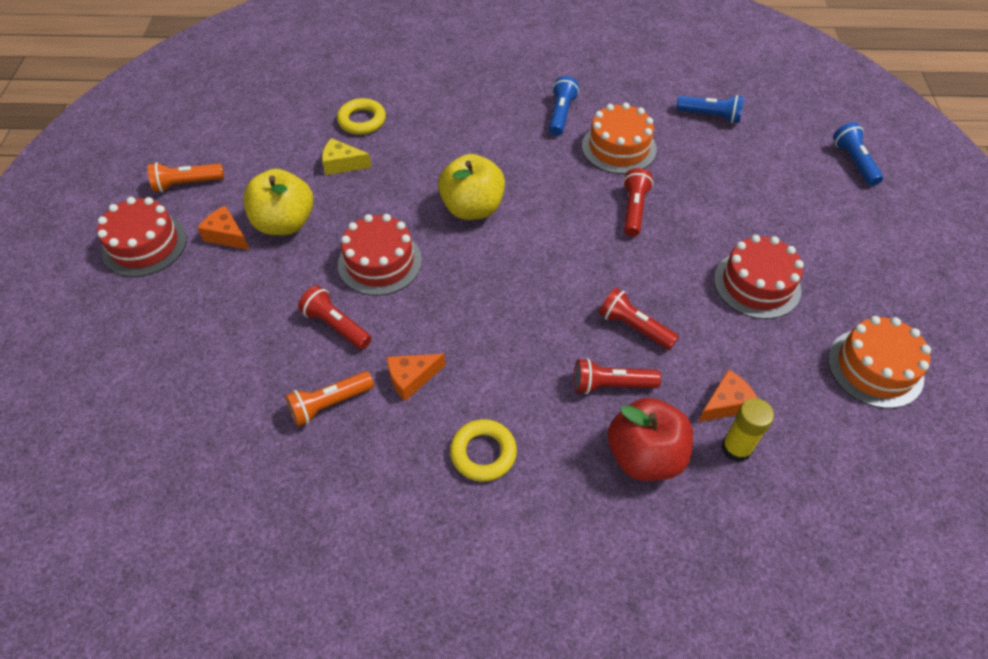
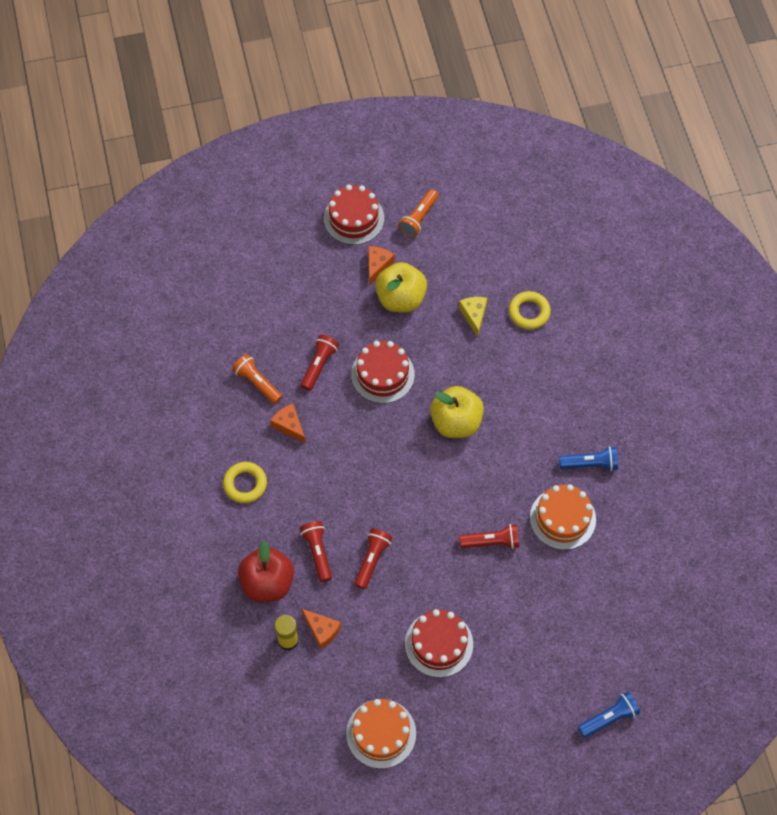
camera: 75 degrees right, 10 degrees up
(186, 184) = (419, 218): orange flashlight -> orange flashlight turned 120 degrees counterclockwise
(710, 116) = (631, 589): blue flashlight -> none

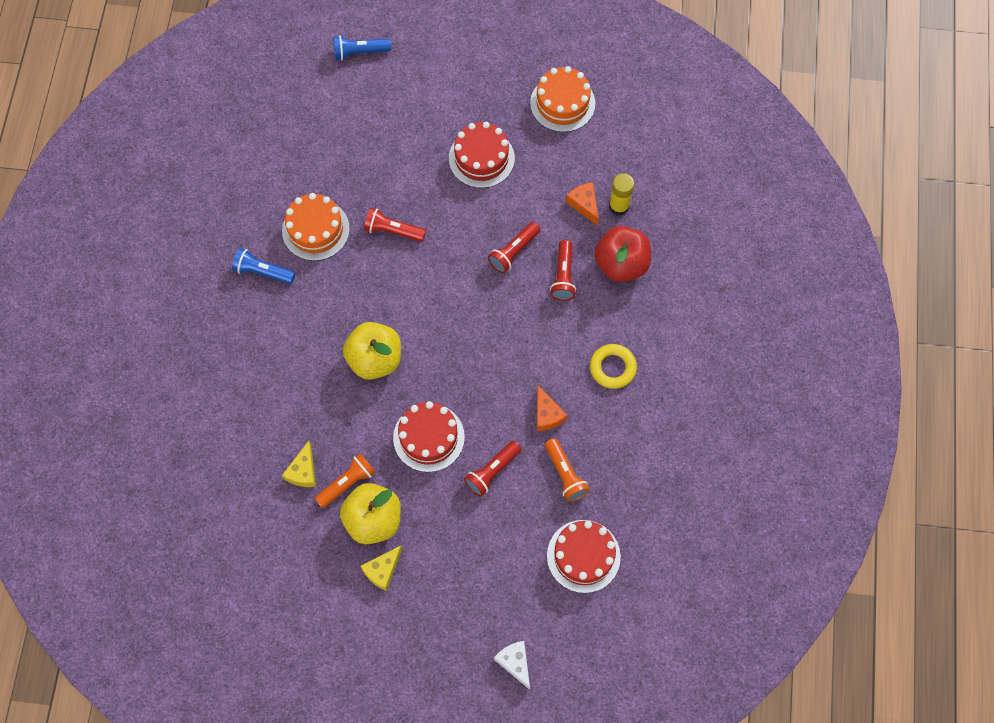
camera: 160 degrees left, 5 degrees up
(249, 237) = (515, 663): none -> white cheese
(354, 218) = (385, 643): red cake -> red cake (583, 556)
(377, 266) = (382, 570): orange cheese -> yellow cheese
(419, 218) = (310, 616): orange flashlight -> orange flashlight (347, 483)
(529, 312) = (243, 454): yellow ring -> none

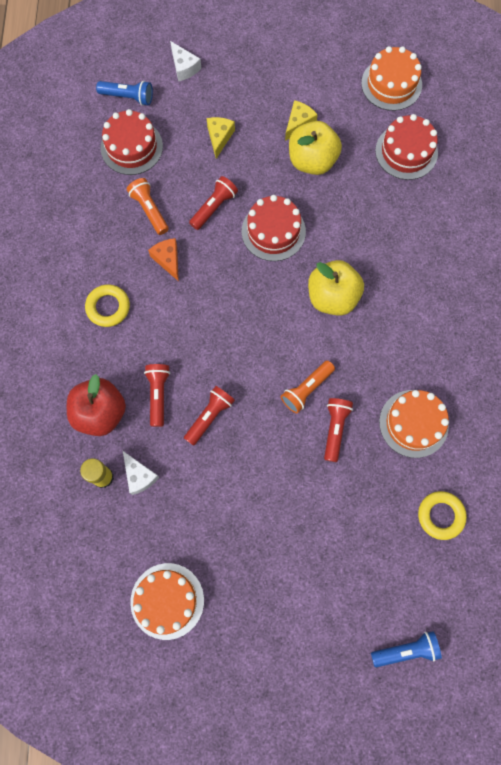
camera: 175 degrees right, 5 degrees up
(261, 615) = (391, 84): none -> orange cake
(263, 272) = (457, 374): blue flashlight -> blue flashlight (128, 97)
(303, 471) = (380, 194): yellow cheese -> yellow cheese (219, 137)
(307, 150) = (440, 515): none -> yellow ring
(347, 483) = (339, 188): orange flashlight -> orange flashlight (306, 389)
(393, 231) = (335, 429): red flashlight -> red flashlight turned 90 degrees counterclockwise
(481, 158) = (252, 522): red cake -> red cake (406, 152)
(584, 204) = (139, 476): orange cheese -> white cheese

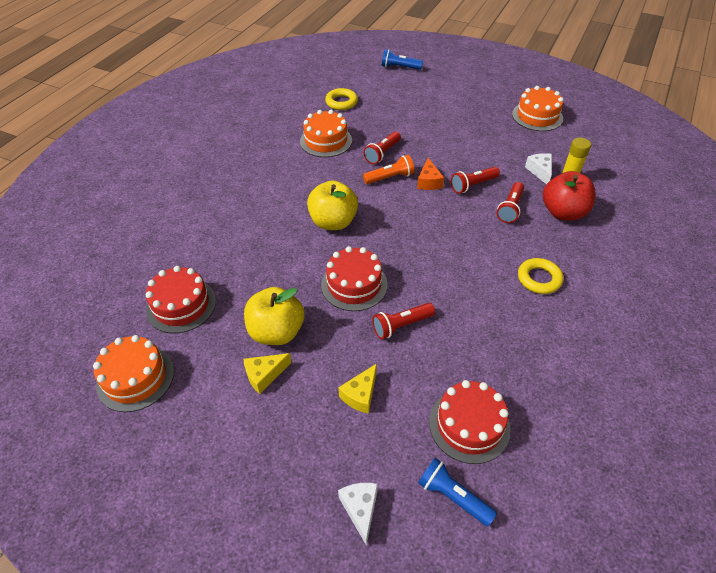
camera: 155 degrees left, 25 degrees down
(149, 210) = (471, 347): orange flashlight -> none
(168, 260) = (467, 296): orange cheese -> orange cheese (428, 182)

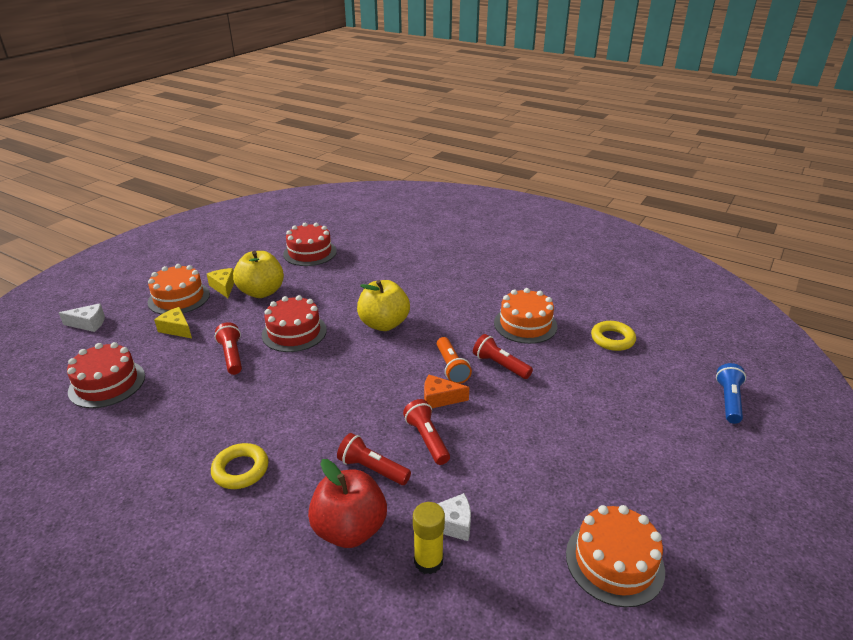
camera: 95 degrees right, 15 degrees down
(135, 378) = (253, 240): orange cake -> orange cake (179, 298)
(452, 496) = (59, 366): blue flashlight -> none

